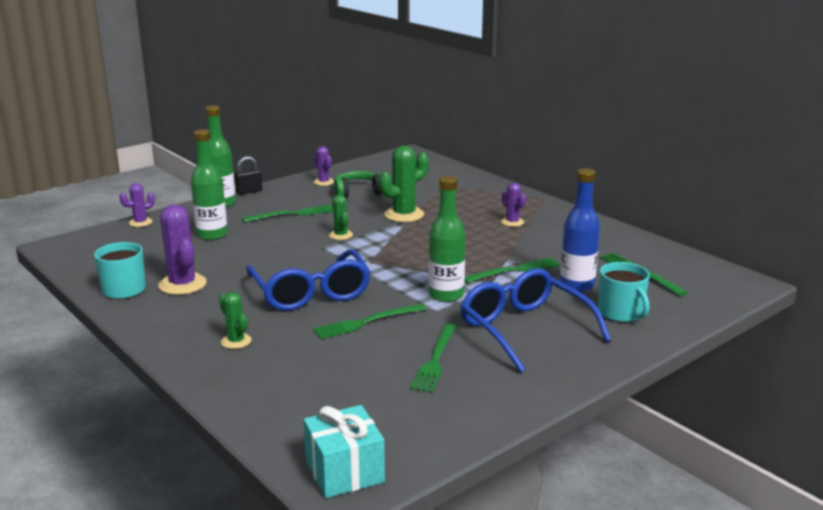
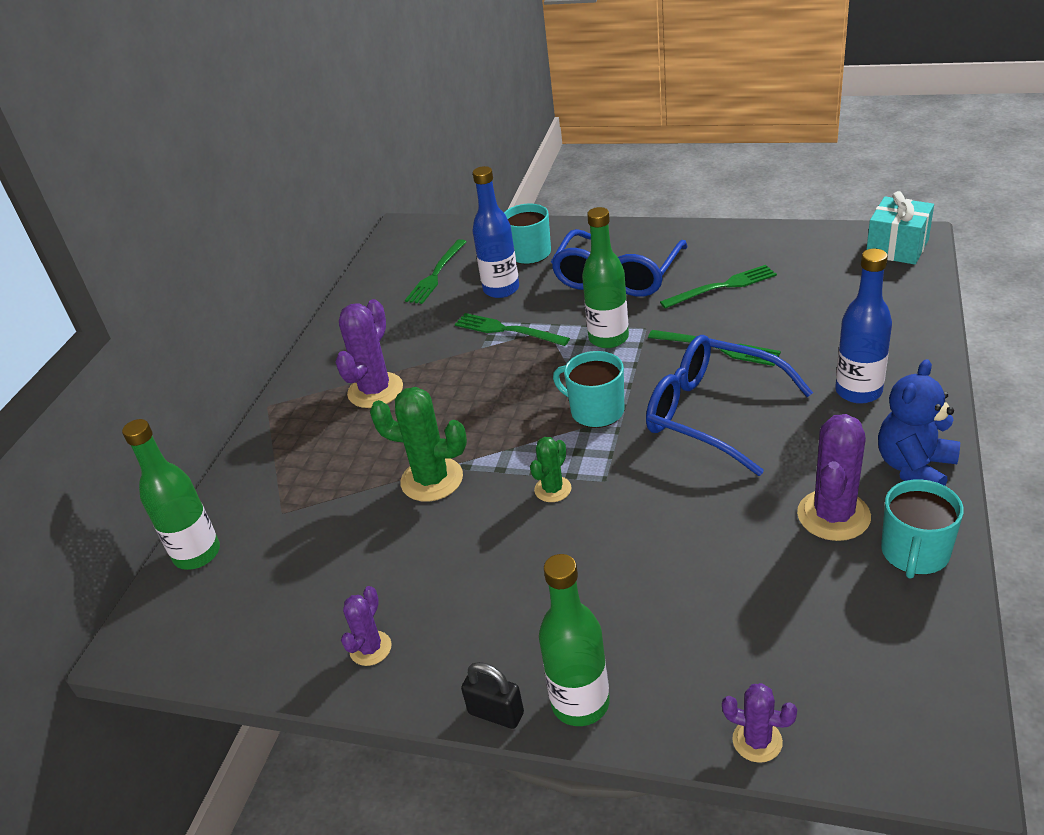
camera: 120 degrees left, 15 degrees up
(157, 321) = (914, 467): none -> blue teddy bear
(212, 235) = (692, 609): green bottle -> green bottle (197, 554)
(236, 341) = (858, 391): green cactus -> blue bottle
(292, 214) = (534, 584): green fork -> none
(310, 292) = (714, 414): blue glasses -> blue glasses turned 90 degrees counterclockwise
(358, 193) = (385, 575): green headphones -> none
(380, 265) = (596, 411): none -> turquoise mug
(512, 222) = (375, 390): purple cactus -> purple cactus, size x1.75

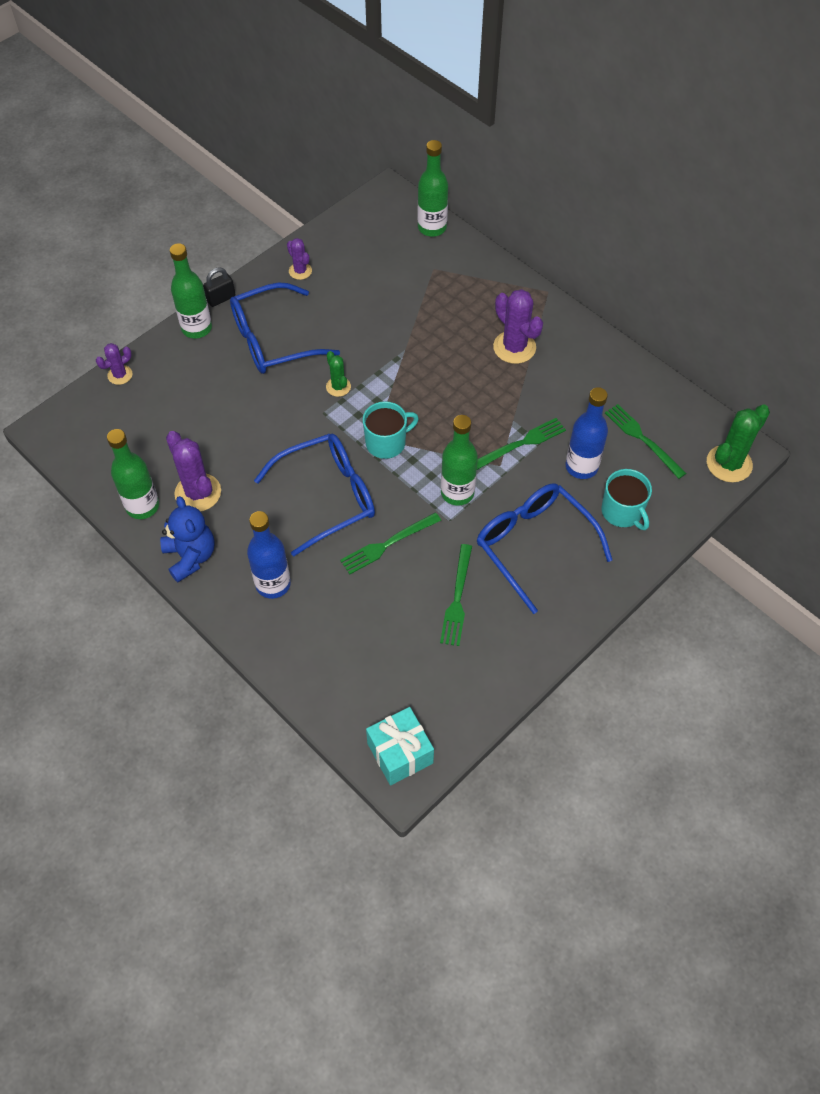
camera: 115 degrees right, 20 degrees up
(432, 480) = (399, 339): green cactus -> green cactus (729, 464)
(527, 596) = (274, 339): none -> blue glasses
(914, 553) = (142, 506): turquoise mug -> green bottle

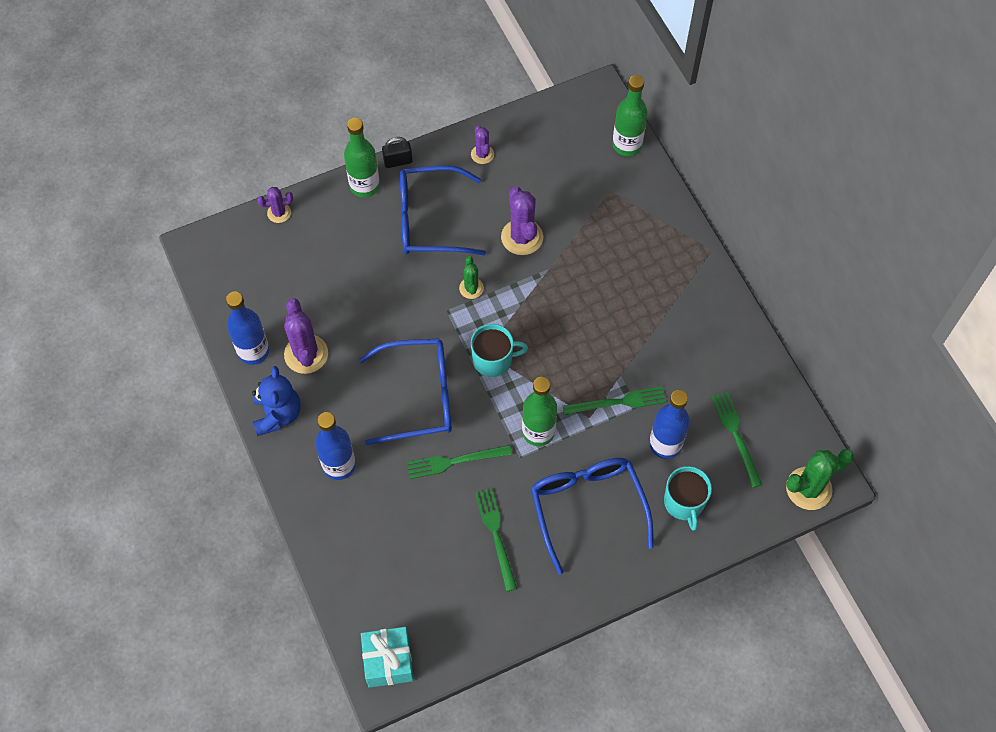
camera: 20 degrees right, 5 degrees up
(142, 506) = (253, 351): green bottle -> blue bottle
(457, 598) = (496, 535): green fork -> green fork turned 135 degrees clockwise
(514, 347) = (653, 299): purple cactus -> purple cactus (522, 237)

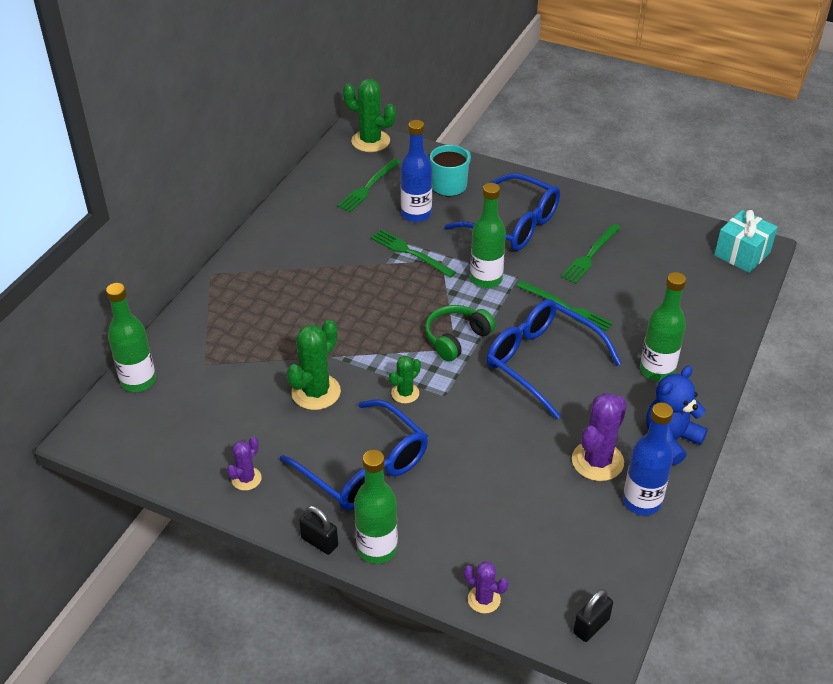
camera: 130 degrees left, 20 degrees down
(210, 250) = (591, 626): none -> black padlock
(339, 465) = (657, 370): blue bottle -> green bottle
(493, 360) = (456, 338): turquoise mug -> green headphones
(522, 237) = (316, 392): purple cactus -> green cactus
(588, 509) = (512, 224): blue glasses -> blue glasses turned 90 degrees counterclockwise

